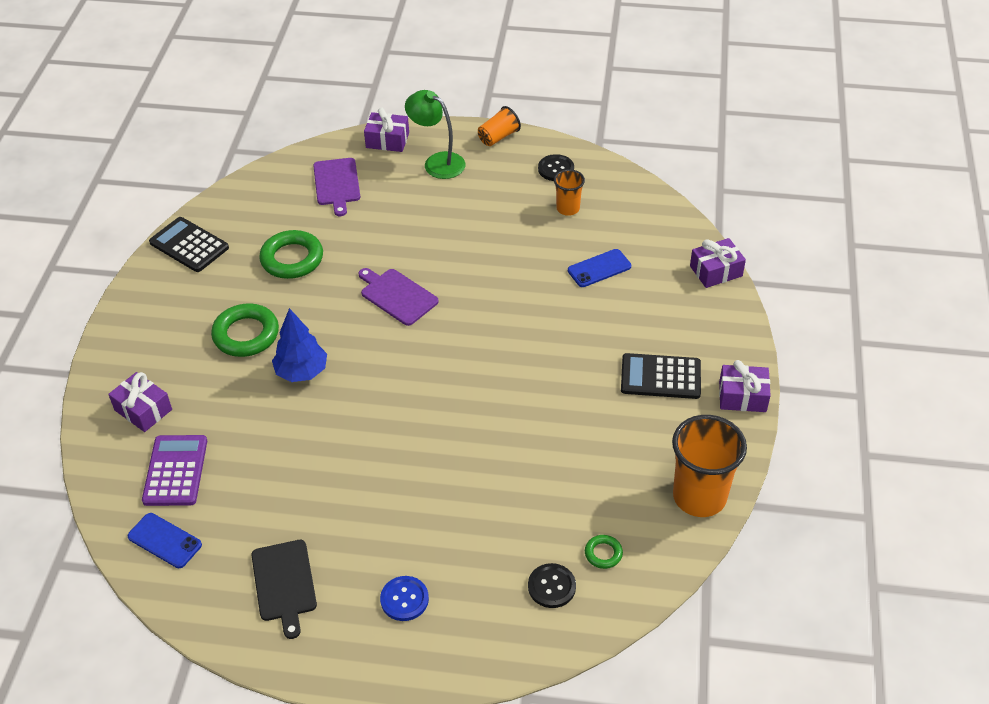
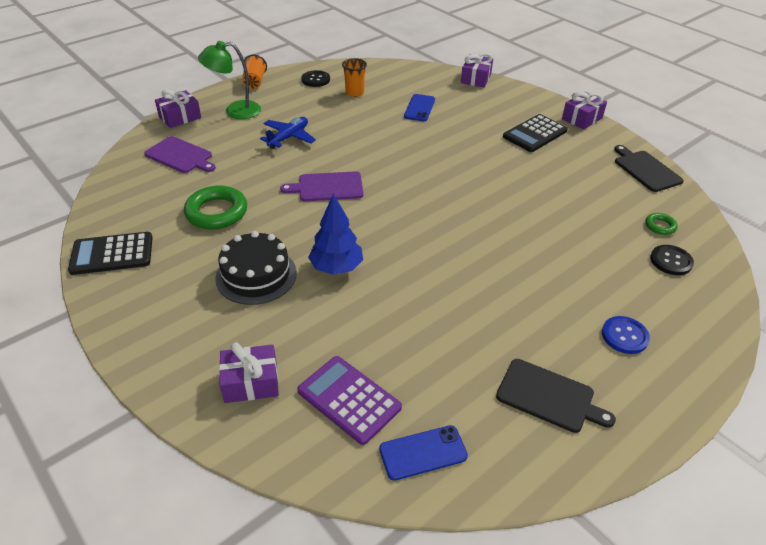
camera: 50 degrees left, 5 degrees down
(246, 334) = (256, 275): green ring -> black cake
(439, 222) = (289, 137): none -> blue plane
(699, 497) = (645, 170): orange cup -> black cutting board

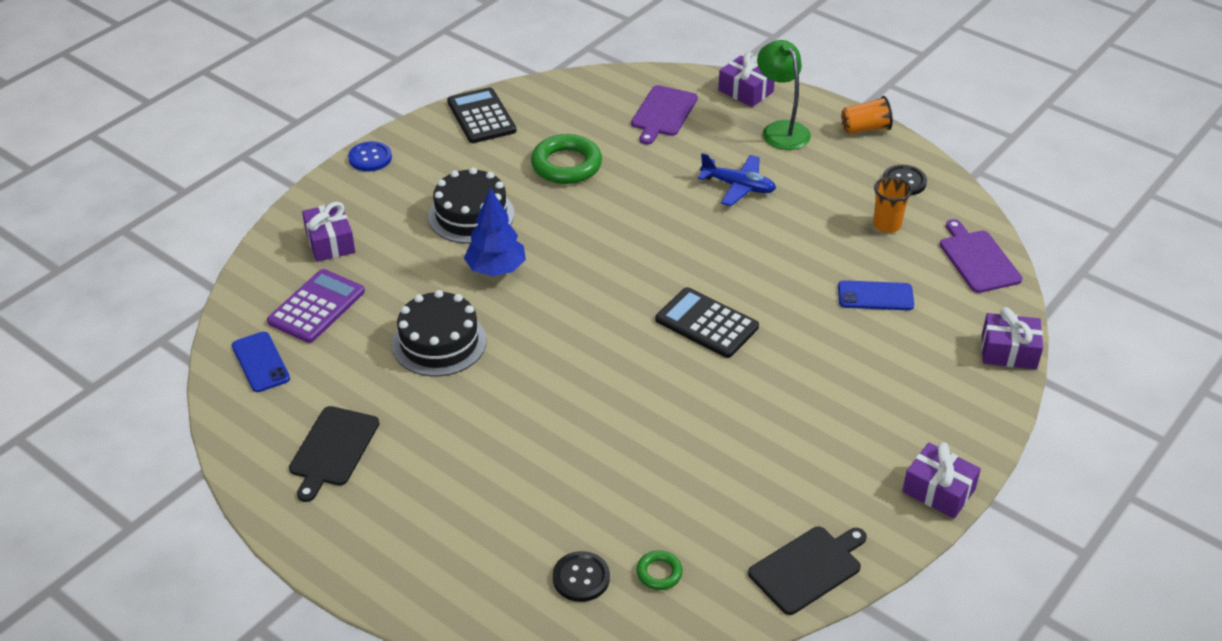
camera: 80 degrees right, 0 degrees up
(327, 187) = (641, 238): purple cutting board -> purple cutting board (978, 259)
(420, 312) = (439, 342): none -> black cake
(535, 134) = (859, 430): black calculator -> black calculator (706, 323)
(624, 336) = (429, 518): blue button -> blue button (370, 158)

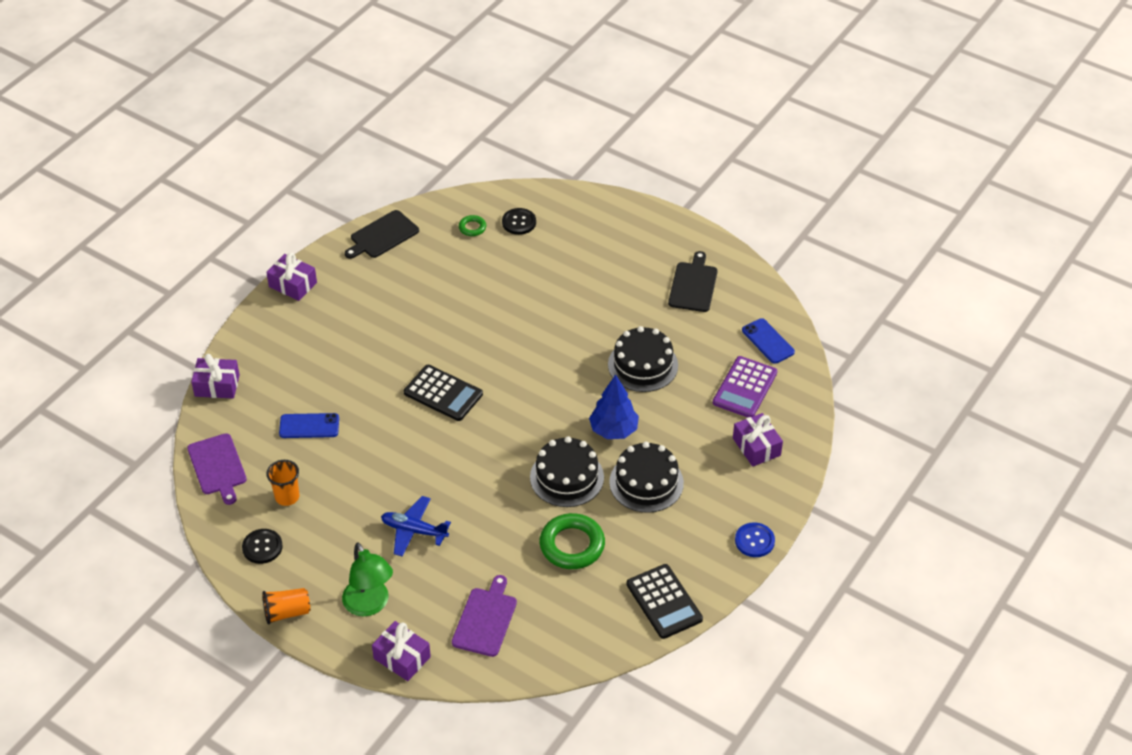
camera: 175 degrees right, 5 degrees up
(561, 225) = (567, 477): none -> black cake

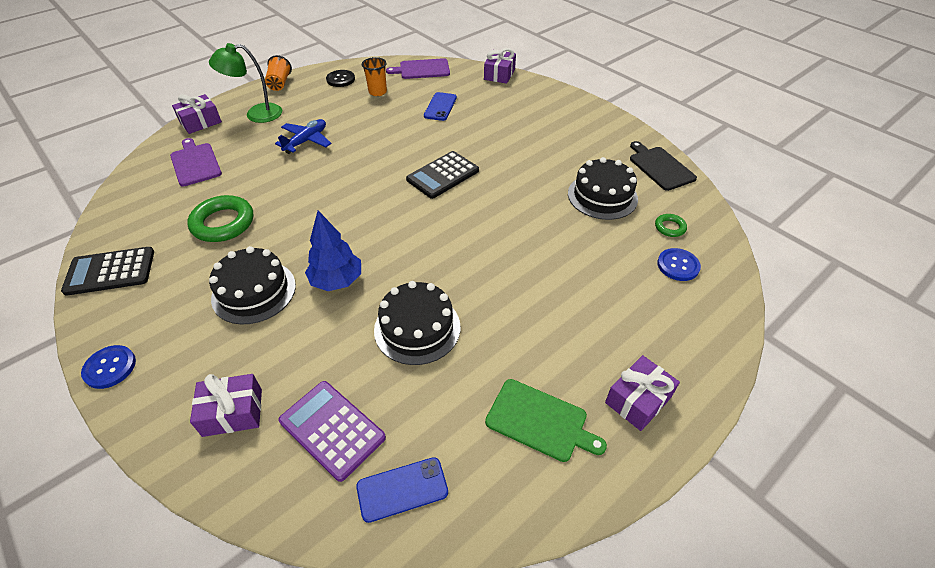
camera: 105 degrees right, 0 degrees up
(293, 284) = (600, 114): purple gift -> purple gift (638, 400)
(485, 619) = (195, 163): purple cutting board -> purple cutting board turned 150 degrees counterclockwise
(519, 222) = (678, 265): black button -> blue button
(567, 477) = (300, 234): black cake -> black cake (602, 196)
(693, 285) = (540, 421): black cutting board -> green cutting board

